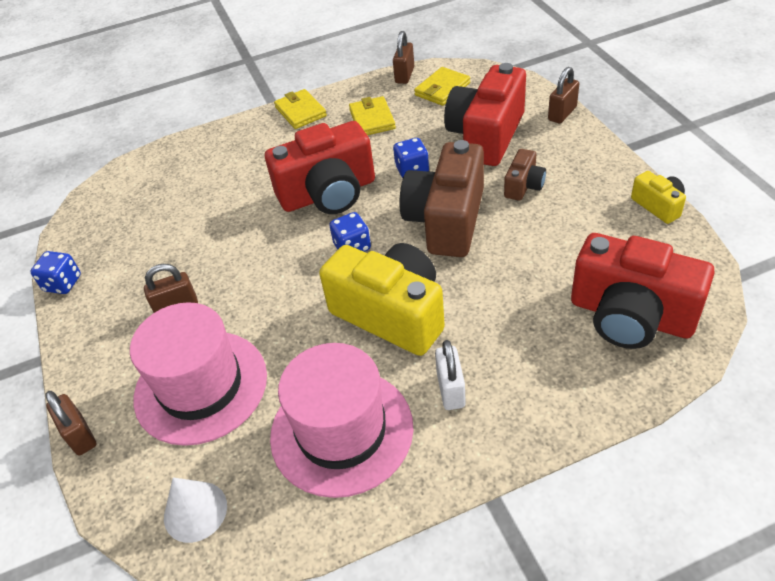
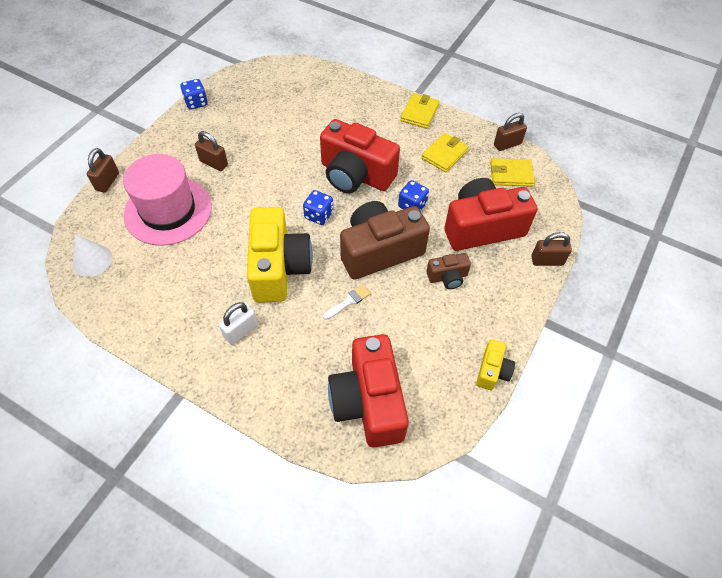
camera: 45 degrees right, 10 degrees up
(341, 431) = (179, 294): pink hat -> none
(490, 274) = (348, 302): none -> white brush

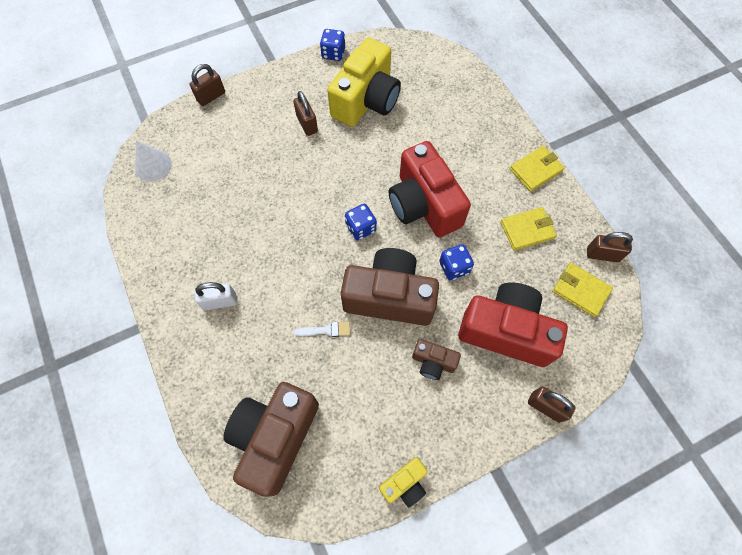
camera: 35 degrees right, 10 degrees up
(168, 210) = (239, 151): pink hat -> none
(279, 268) = (291, 260): yellow camera -> yellow camera (366, 100)
(368, 402) = (275, 437): red camera -> brown camera

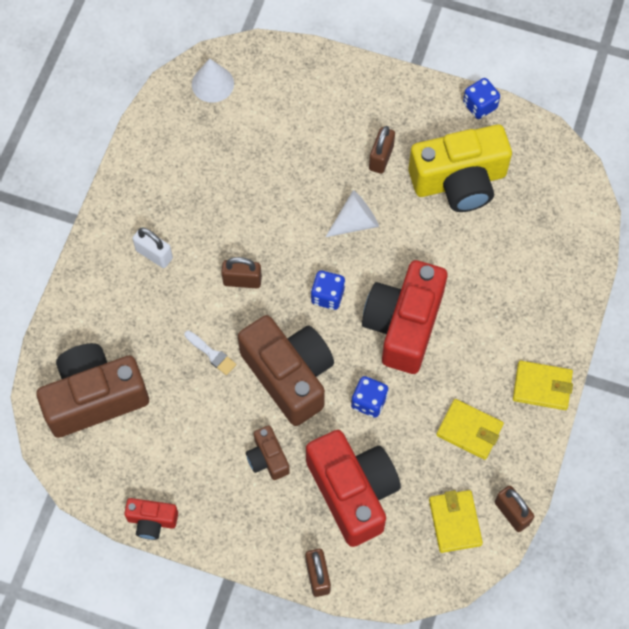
camera: 45 degrees right, 0 degrees up
(211, 96) = (323, 56): brown padlock -> brown padlock (242, 280)
(331, 171) = (355, 222): none -> white cone
(404, 483) = (152, 521): yellow camera -> red camera

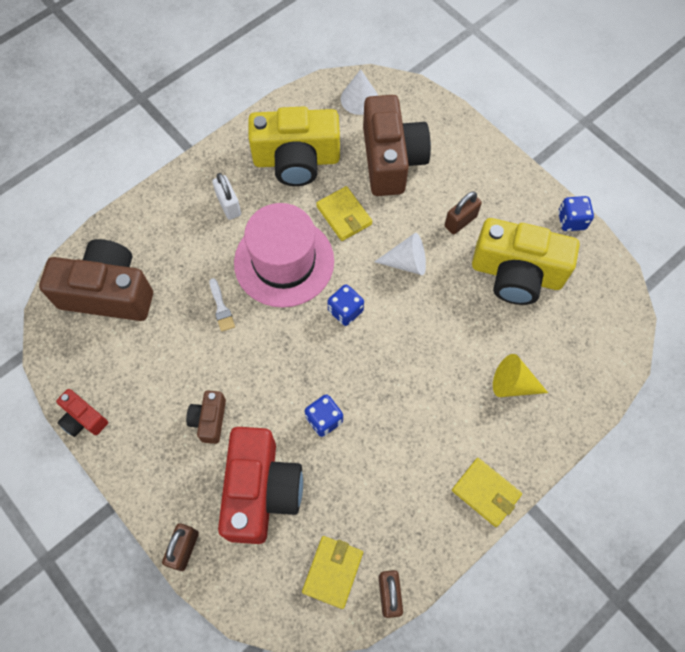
camera: 30 degrees right, 0 degrees up
(191, 176) = (296, 160): none -> yellow camera
(242, 280) = (284, 262): brown padlock -> pink hat
(289, 375) = (272, 359): brown camera -> brown camera (391, 159)
(403, 325) = (394, 370): red camera -> none
(469, 430) = (396, 495): yellow wallet -> yellow wallet (344, 215)
(512, 282) = (513, 384): none -> yellow cone

